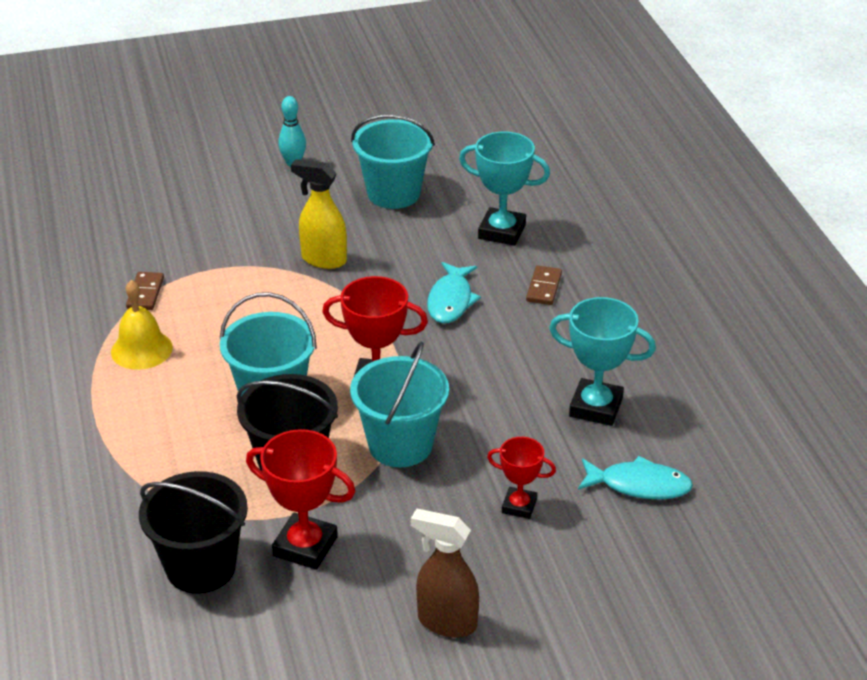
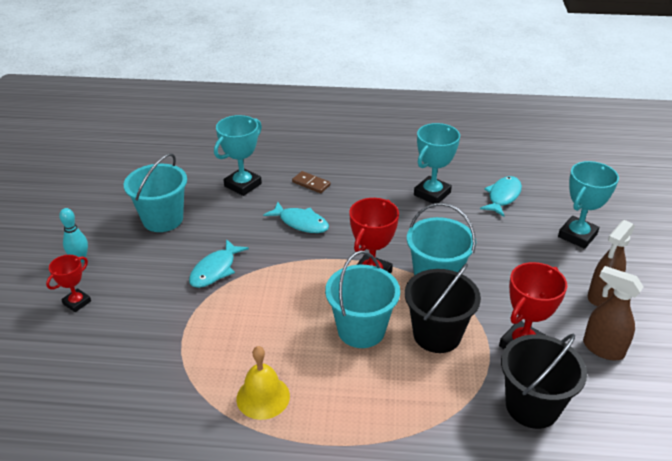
camera: 70 degrees left, 0 degrees up
(145, 293) = (188, 381): brown domino -> none
(323, 259) = (215, 270): yellow spray bottle -> turquoise fish
(332, 629) = (602, 348): none -> brown spray bottle
(519, 506) = (508, 243): red trophy -> red trophy (77, 302)
(585, 584) = (577, 235): none -> turquoise trophy

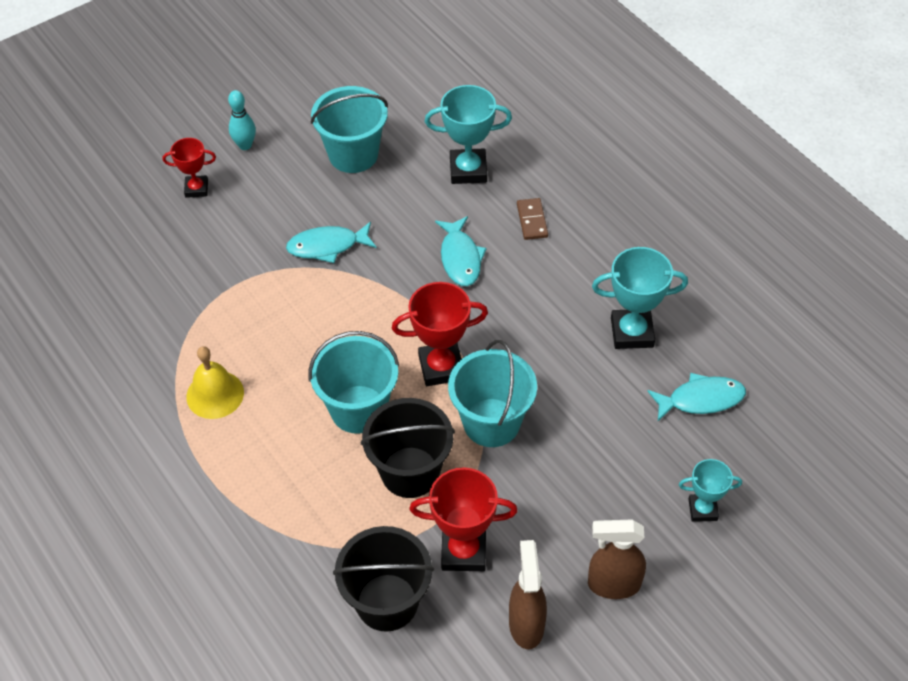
camera: 50 degrees right, 15 degrees up
(577, 235) = (702, 509): turquoise trophy -> turquoise trophy, size x0.61

